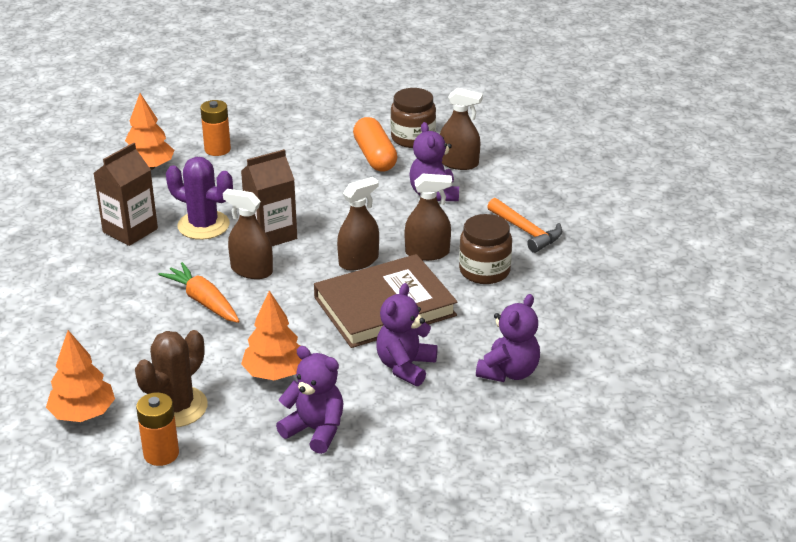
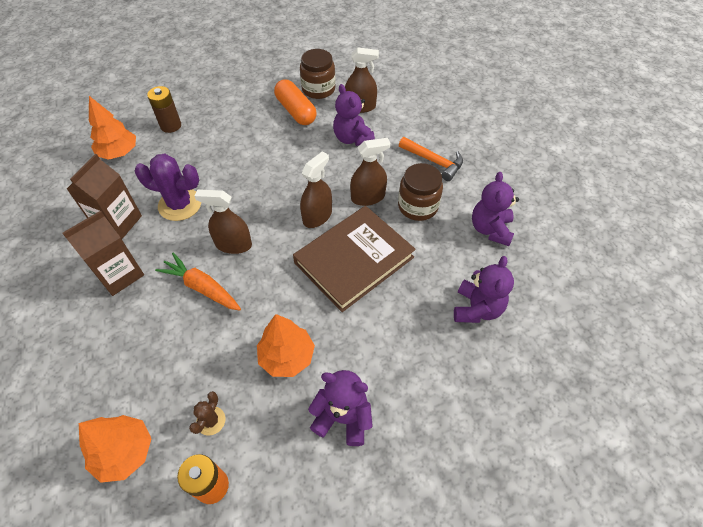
camera: 15 degrees left, 20 degrees up
(176, 407) = (211, 421): brown cactus -> brown cactus, size x0.51
(217, 149) = (171, 126): orange battery -> brown battery
(271, 234) = (238, 203): brown carton -> brown carton (120, 274)
(405, 366) = (393, 322): purple teddy bear -> purple teddy bear (490, 229)

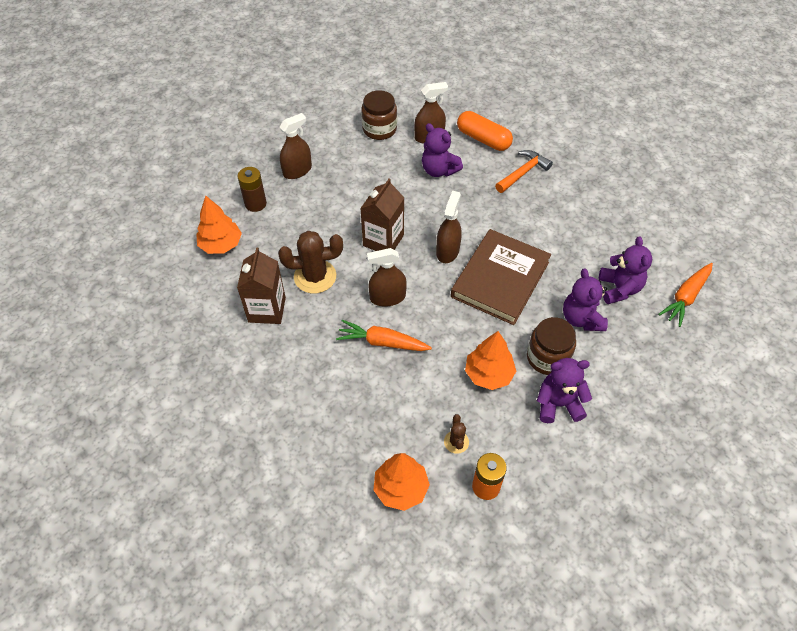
camera: 20 degrees left, 0 degrees up
(120, 274) = (300, 354): brown carton -> brown carton (383, 240)
(180, 204) = (315, 276): purple cactus -> brown cactus
(296, 111) = (370, 157): orange capsule -> orange capsule (483, 139)
(368, 197) = (482, 221): brown spray bottle -> brown spray bottle (297, 171)
(417, 206) = (529, 217): brown jar -> brown jar (547, 358)
(434, 161) = (523, 172): orange hammer -> orange hammer turned 60 degrees counterclockwise
(490, 229) = (599, 220): purple teddy bear -> purple teddy bear (581, 318)
(550, 342) = (686, 297): none -> orange carrot

